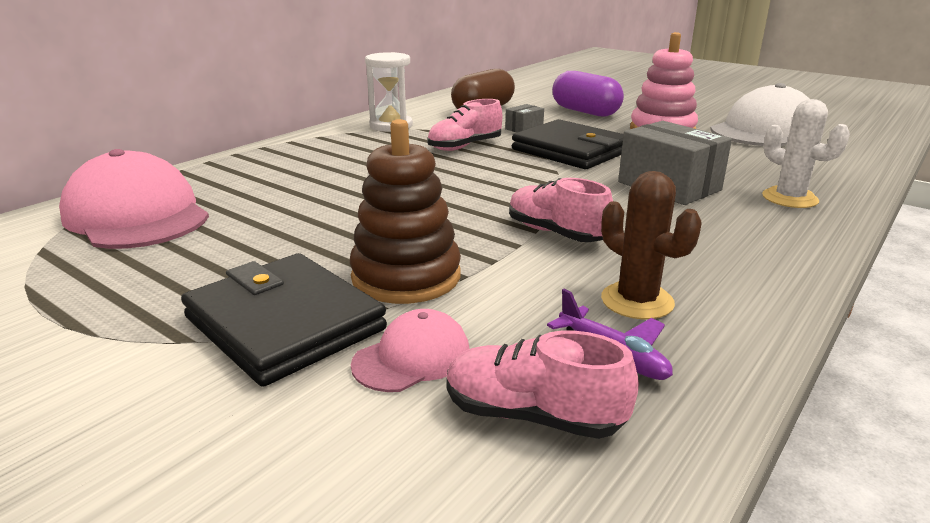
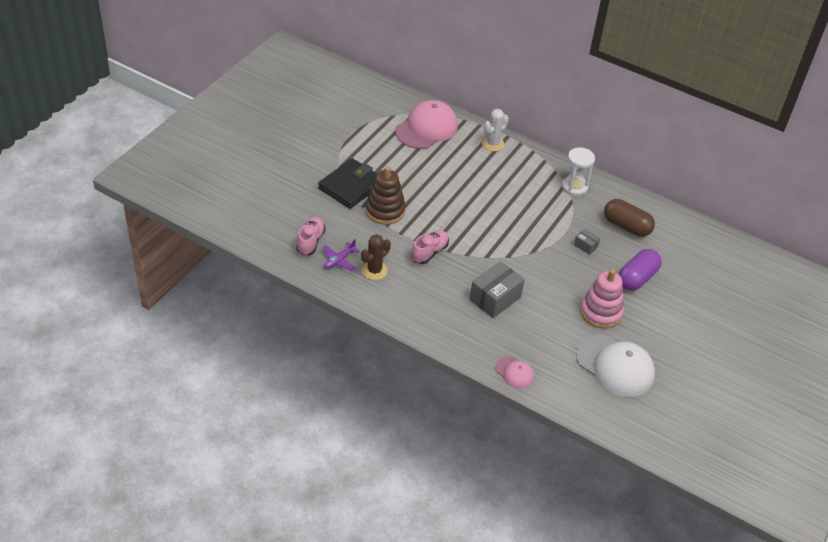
camera: 80 degrees right, 20 degrees up
(412, 358) = (335, 216): pink cap -> pink cap (514, 373)
(465, 146) = (542, 220): pink shoe -> none
(570, 150) = (546, 264): black wallet -> none
(789, 198) = (486, 343): white cactus -> white cactus (493, 144)

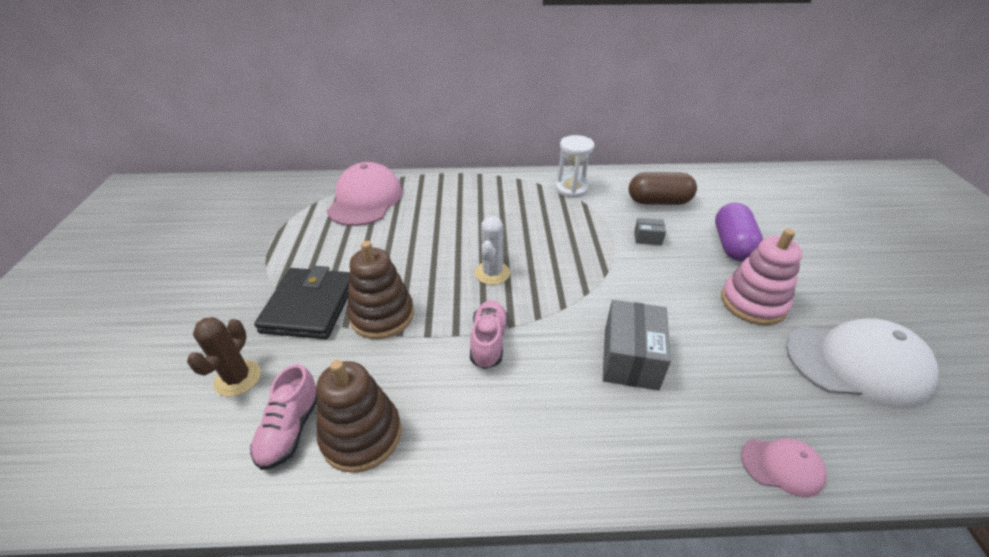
camera: 30 degrees left, 5 degrees down
(310, 242) = (290, 429): pink shoe -> pink shoe turned 150 degrees counterclockwise
(339, 260) = (361, 435): purple plane -> brown stacking toy
(374, 270) = (432, 418): brown cactus -> brown cactus (238, 378)
(493, 144) = (452, 185): white cactus -> white cactus (492, 273)

